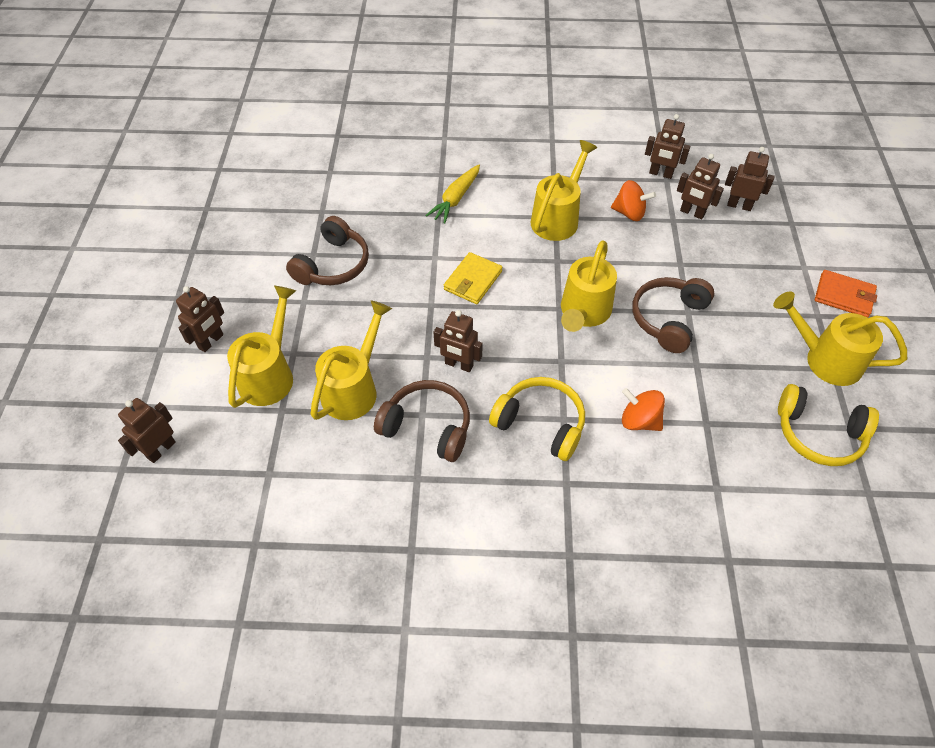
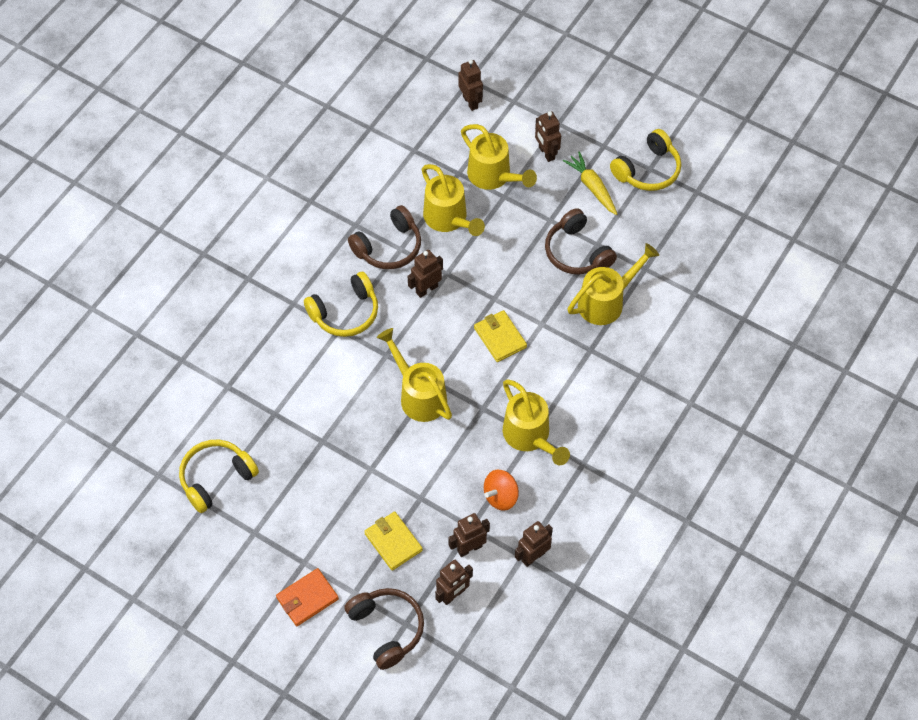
camera: 120 degrees right, 5 degrees up
(195, 251) = (648, 170): none -> yellow headphones
(455, 199) = (601, 371): yellow carrot -> yellow carrot (592, 187)
(639, 421) = (305, 373): orange spinning top -> none
(668, 319) = (373, 450): brown headphones -> brown headphones (387, 629)
(736, 263) = (393, 542): none -> yellow wallet
(825, 359) = (265, 533): yellow watering can -> yellow watering can (606, 301)

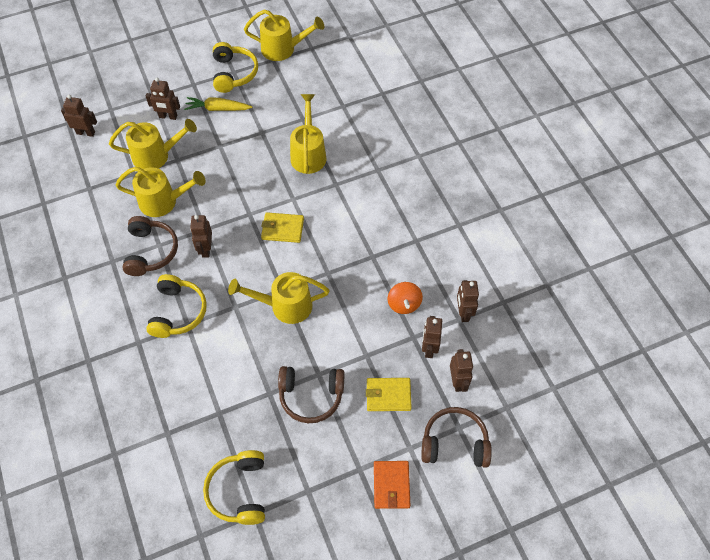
camera: 55 degrees left, 0 degrees up
(530, 437) = (372, 258): yellow watering can -> yellow watering can (283, 49)
(577, 252) = (258, 146): brown headphones -> brown headphones (311, 396)

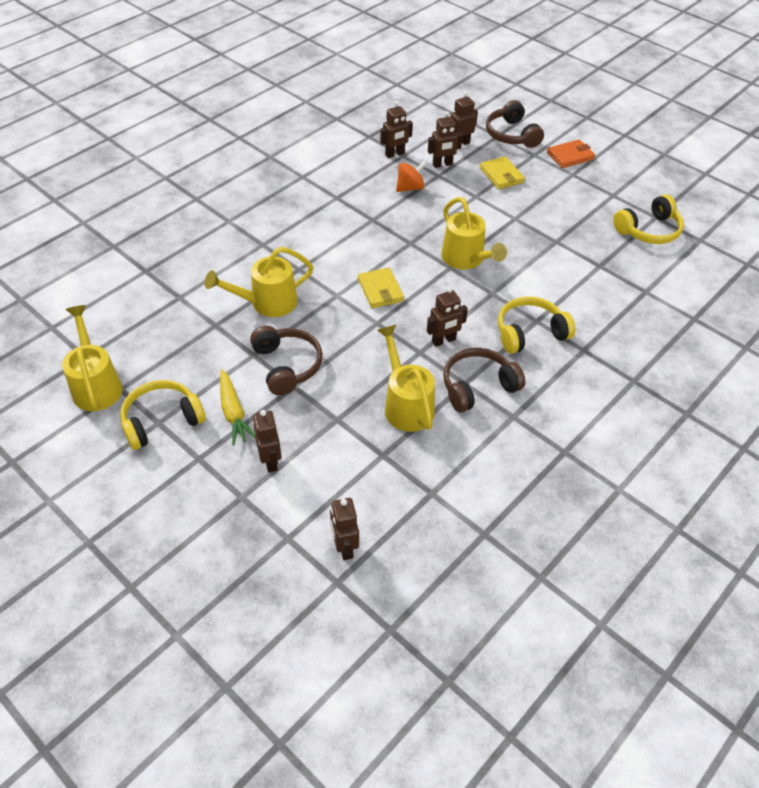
camera: 115 degrees left, 10 degrees down
(156, 156) = (342, 443): yellow watering can -> none
(311, 396) = (538, 216): brown headphones -> brown headphones (287, 366)

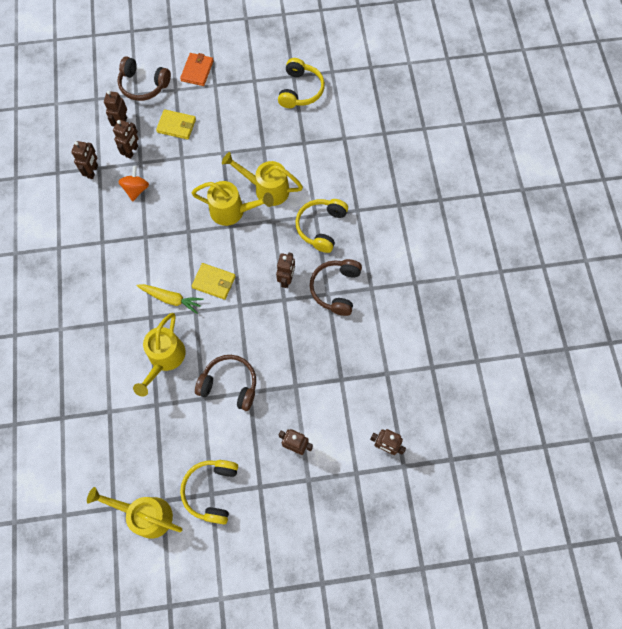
camera: 50 degrees left, 20 degrees up
(233, 412) = (241, 442): yellow carrot -> yellow carrot (171, 299)
(406, 404) = (316, 339): yellow watering can -> yellow watering can (266, 189)

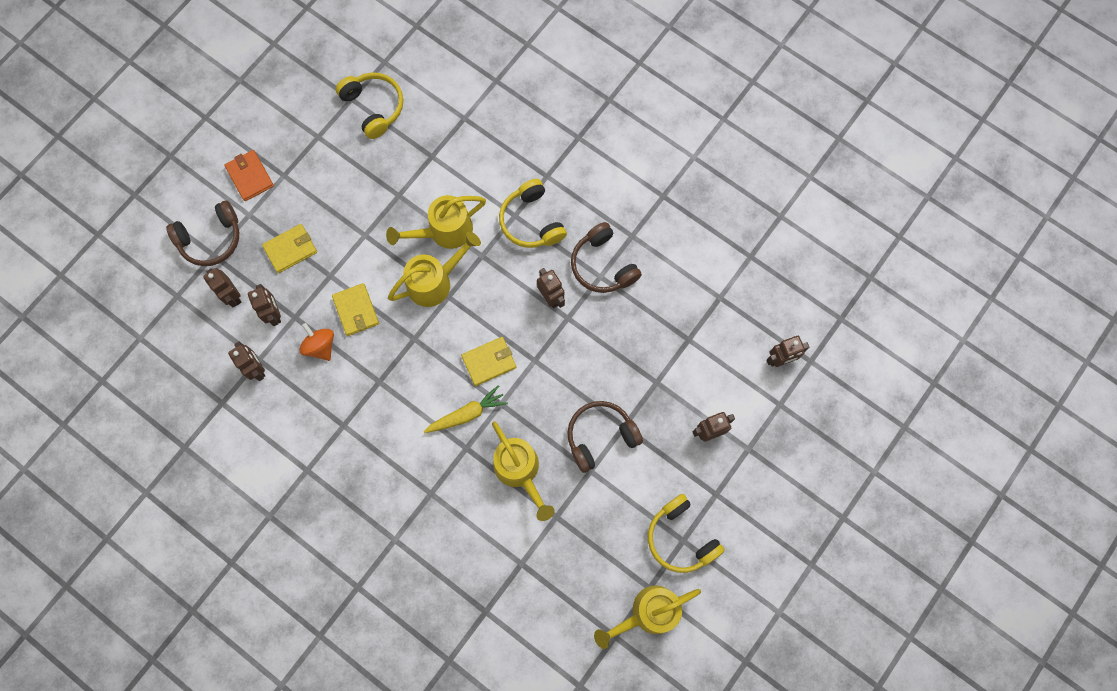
camera: 45 degrees left, 5 degrees up
(174, 188) = (356, 310): none -> yellow wallet

